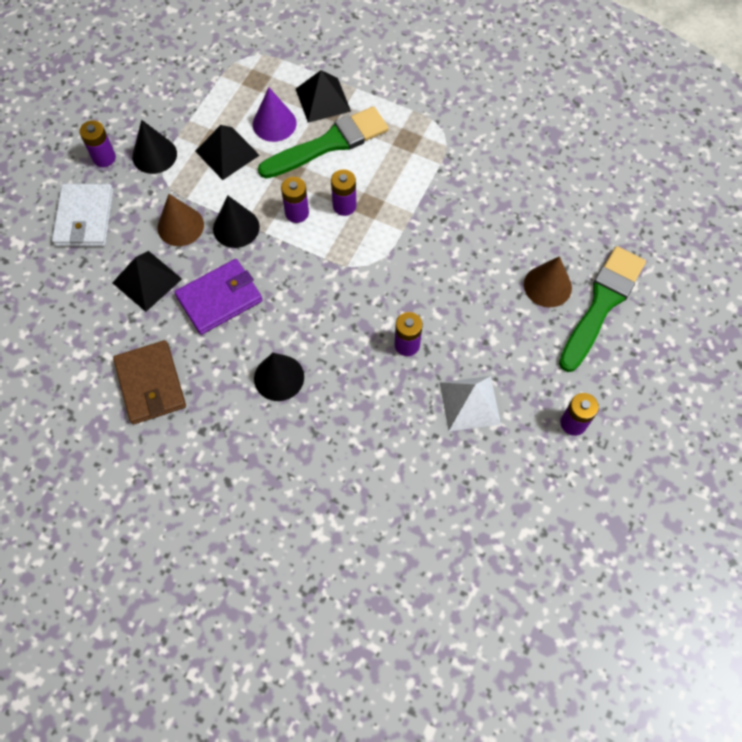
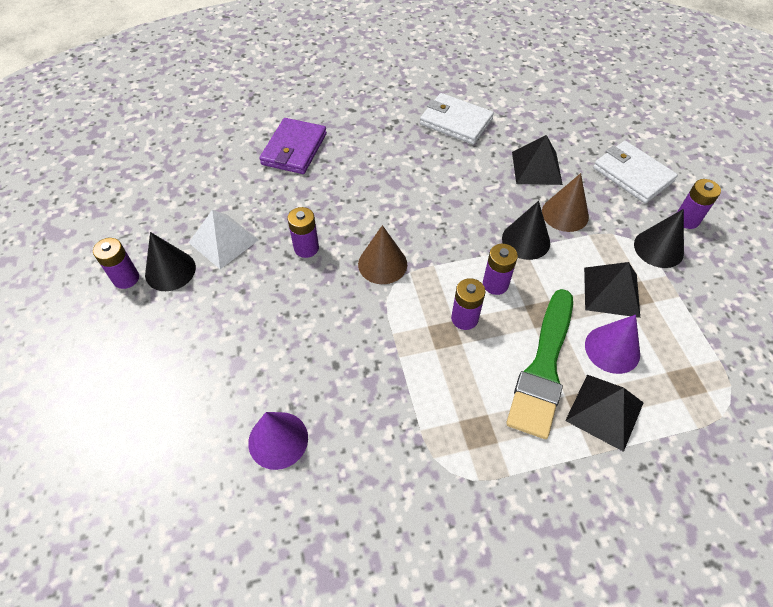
camera: 140 degrees right, 10 degrees down
(151, 384) = (455, 122): brown wallet -> white wallet
(219, 298) = (475, 189): purple wallet -> purple wallet (294, 149)
(279, 377) = (379, 172): black cone -> black cone (170, 270)
(532, 217) = (278, 440): none -> purple cone
(547, 286) = (216, 376): brown cone -> brown cone (382, 264)
(602, 304) = (150, 396): green brush -> none

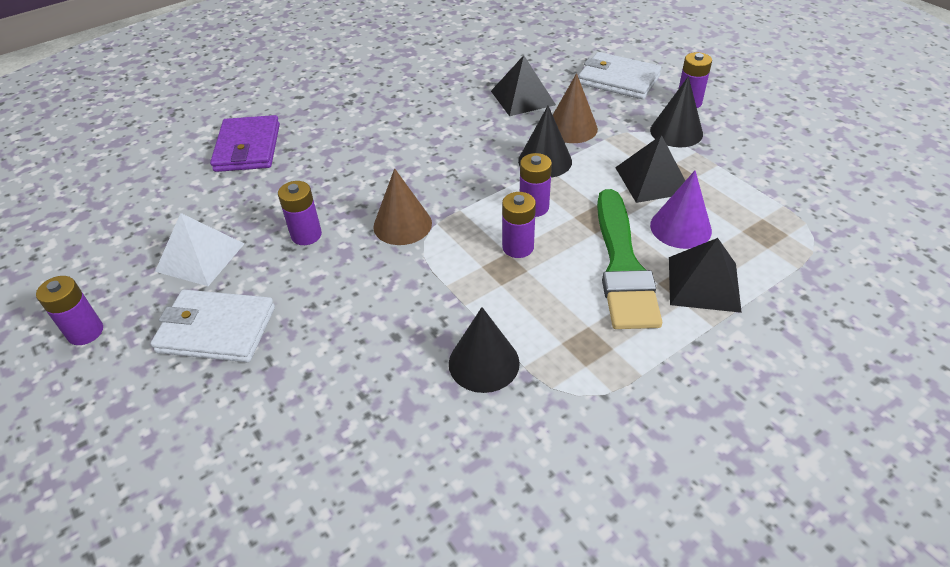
camera: 20 degrees left, 10 degrees down
(170, 270) = (143, 306): black cone -> black cone (484, 363)
(278, 440) = (362, 435): purple cone -> none
(455, 122) = (419, 80): white wallet -> white wallet (216, 329)

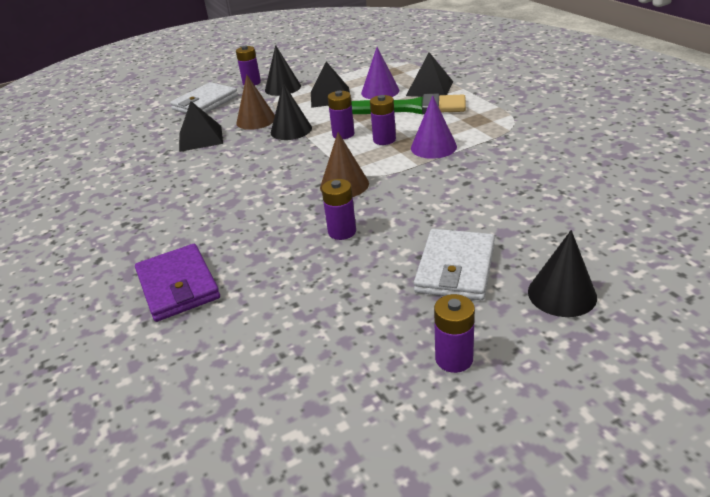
camera: 80 degrees left, 10 degrees down
(200, 257) = (355, 293): white pyramid -> none
(248, 148) = (178, 286): purple wallet -> purple wallet turned 60 degrees clockwise
(484, 363) = (491, 150): black cone -> black cone (562, 294)
(495, 298) = (433, 147): none -> purple cone

